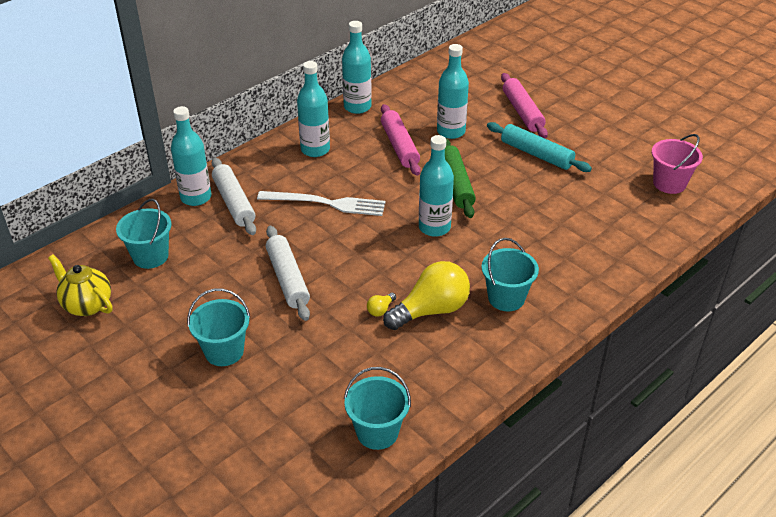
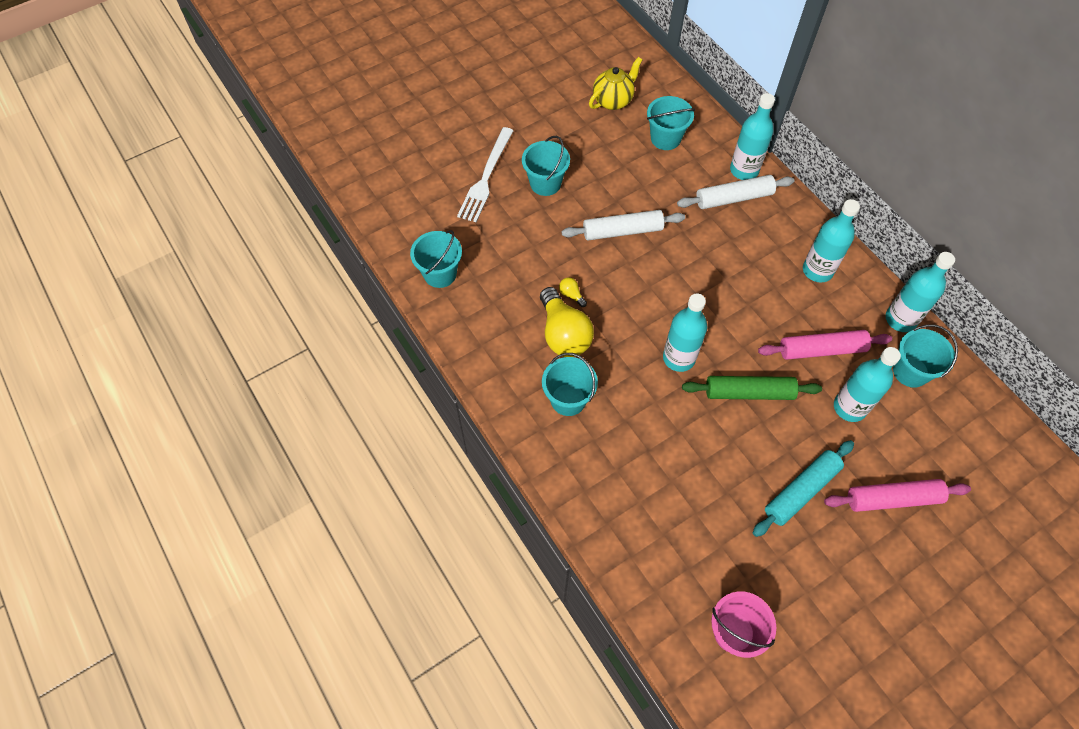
camera: 100 degrees right, 20 degrees up
(326, 203) = (726, 270): white fork -> white fork (486, 177)
(407, 103) = (910, 371): none -> turquoise bucket

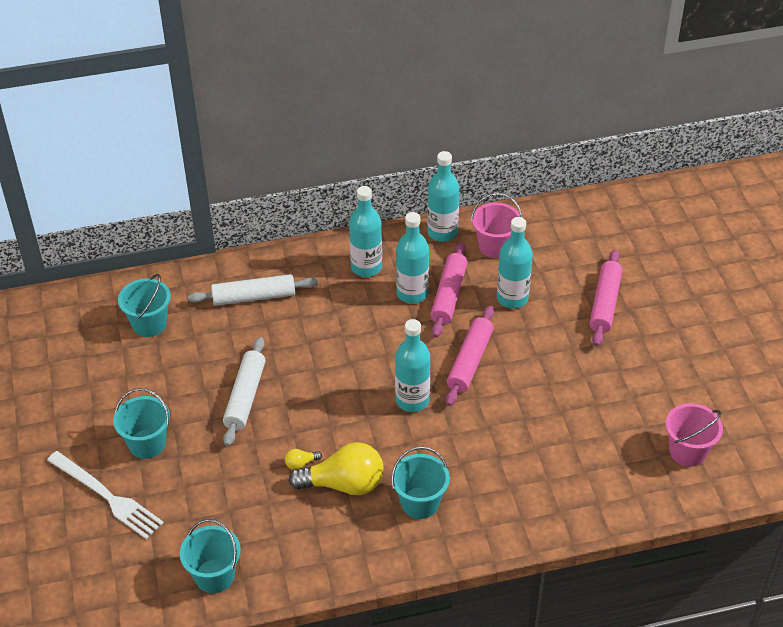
camera: 70 degrees left, 15 degrees down
(613, 100) = (71, 350): yellow teapot -> none
(733, 198) = (254, 297): white rolling pin -> white rolling pin turned 75 degrees clockwise
(744, 170) = (225, 277): turquoise bottle -> turquoise bottle (412, 293)
(749, 392) = (470, 361): green rolling pin -> pink rolling pin
(801, 491) = (577, 360): turquoise rolling pin -> none
(910, 371) = (495, 246): turquoise bucket -> pink bucket

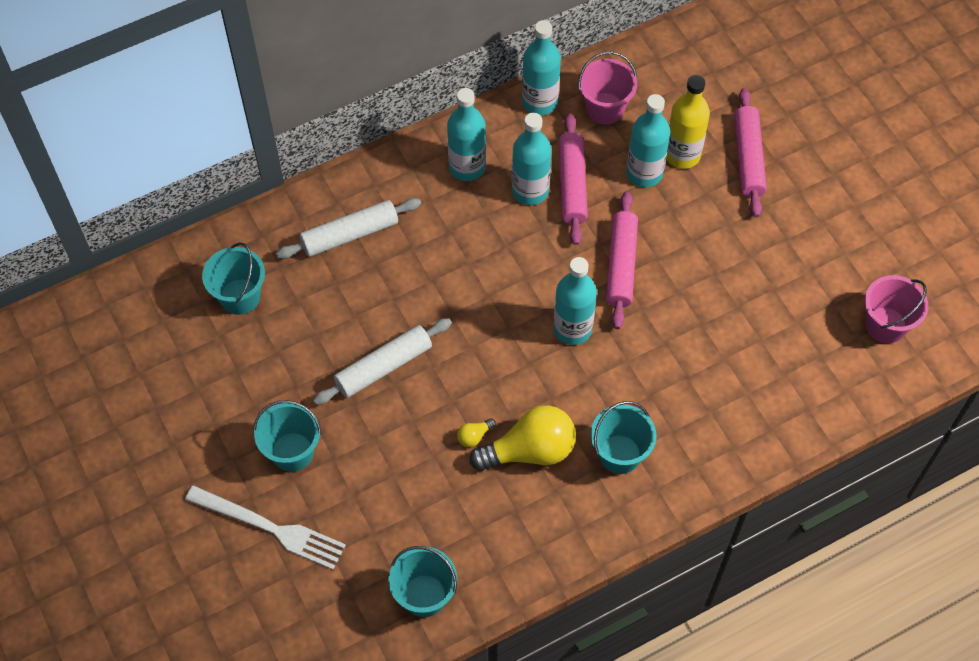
camera: 15 degrees left, 15 degrees up
(245, 397) = (383, 366): white rolling pin -> white rolling pin turned 60 degrees clockwise
(549, 291) = (682, 155): none -> yellow bottle

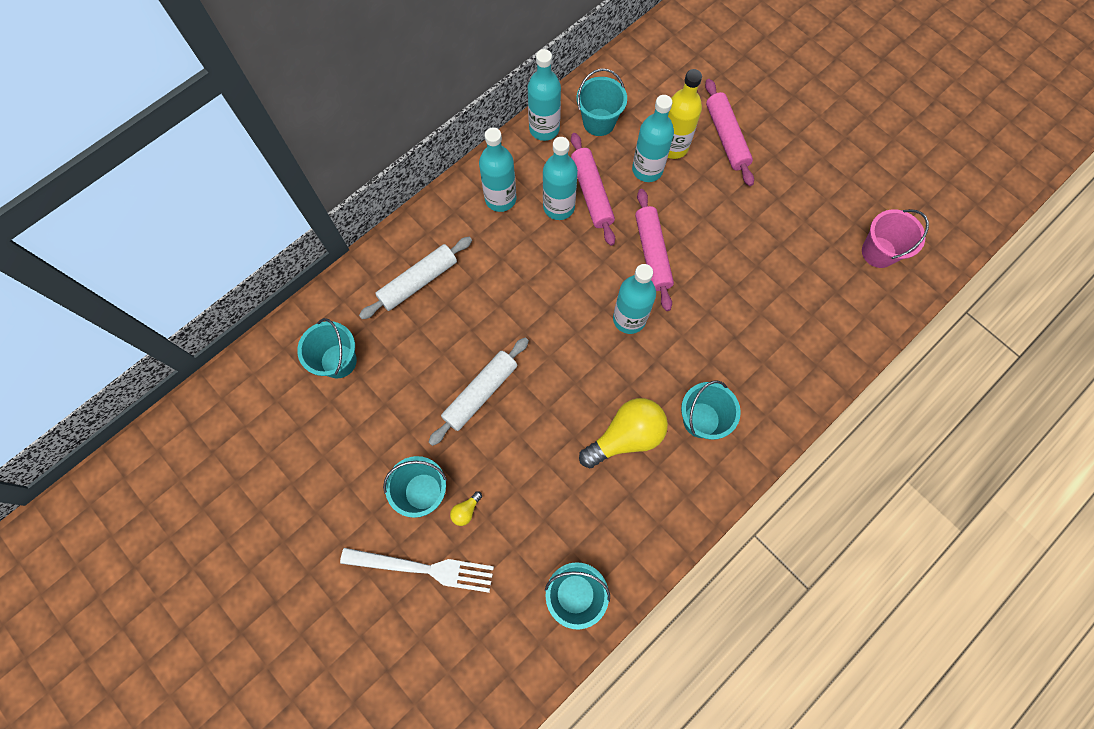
camera: 15 degrees left, 10 degrees up
(474, 436) = (575, 436): yellow light bulb -> yellow light bulb (466, 511)
(605, 108) = (599, 122): pink bucket -> turquoise bucket

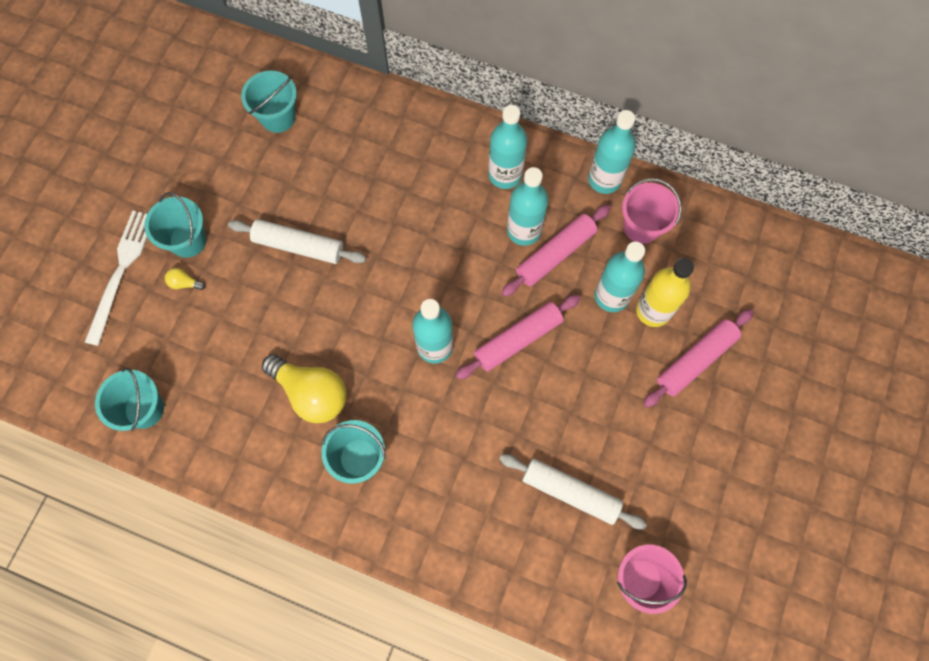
camera: 65 degrees right, 0 degrees up
(418, 281) = (384, 144): white rolling pin -> white rolling pin (570, 492)
(423, 568) = (121, 271): white fork -> white fork turned 150 degrees counterclockwise
(599, 122) = (641, 227): turquoise bucket -> pink bucket

